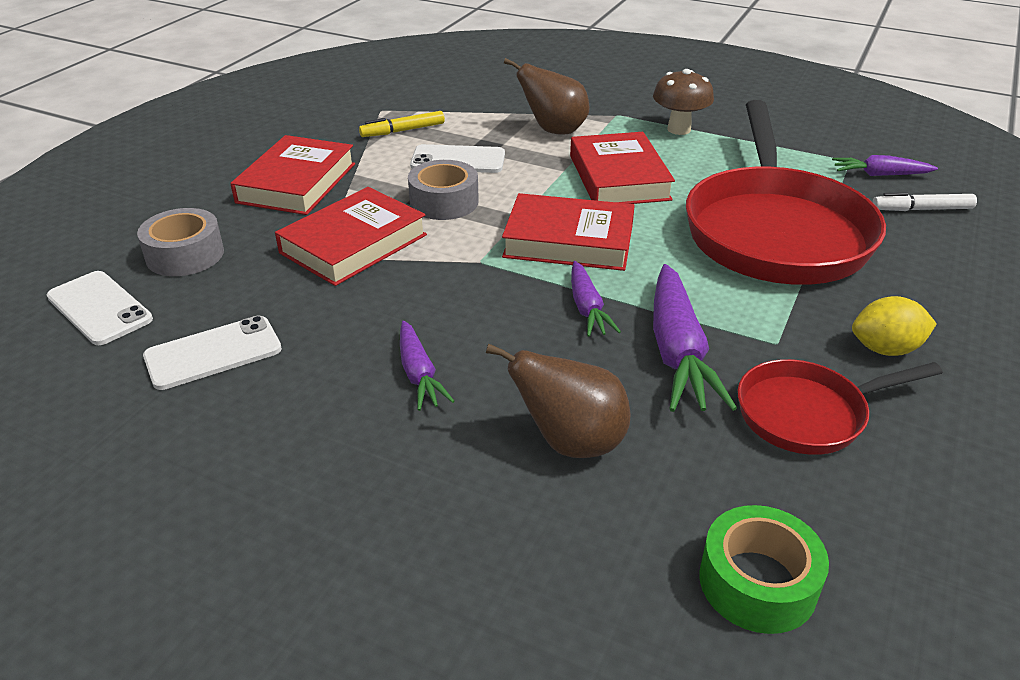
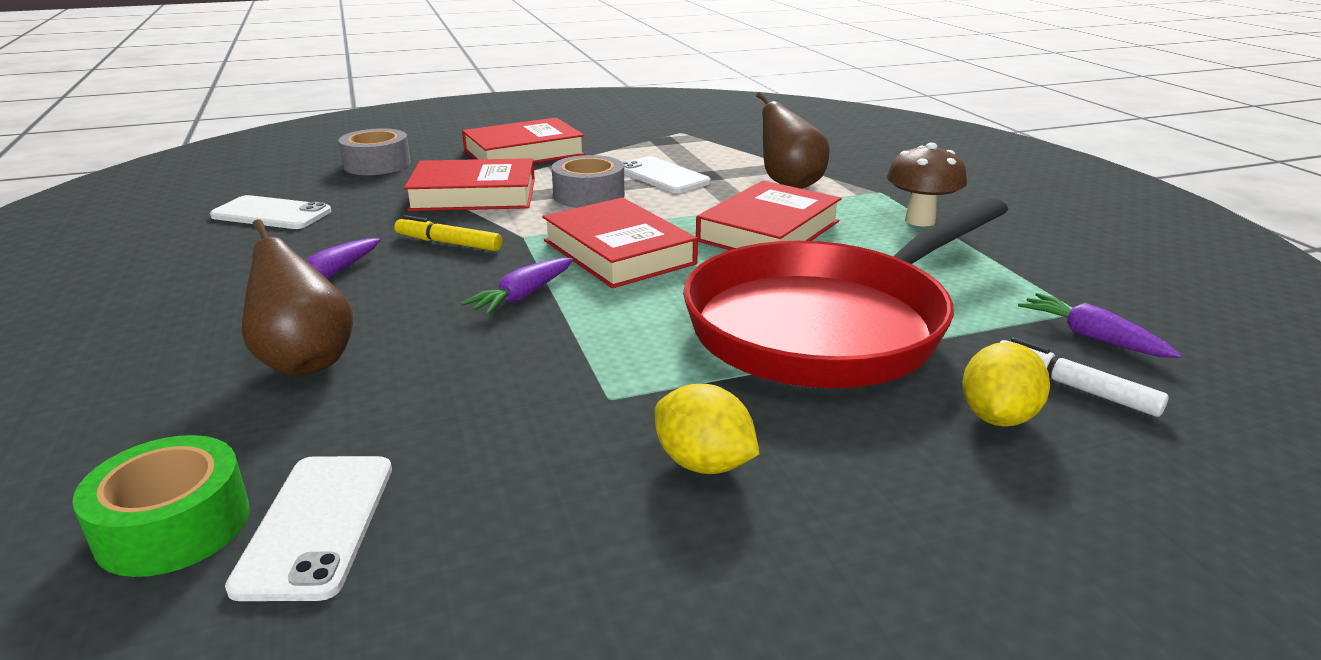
camera: 45 degrees right, 10 degrees down
(99, 308) = (282, 172): white phone -> white phone (317, 525)
(403, 131) = (666, 148): yellow marker -> yellow marker (448, 243)
(677, 352) = (513, 356): purple carrot -> none
(808, 413) = (501, 458): red pan -> none
(928, 244) = (997, 417): none -> yellow lemon

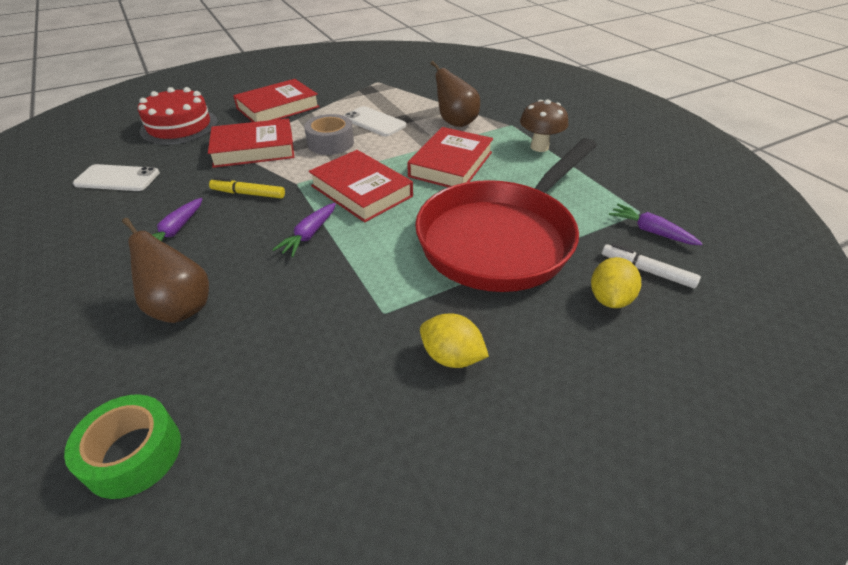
camera: 10 degrees left, 15 degrees up
(317, 525) = (227, 439): white phone -> none
(377, 164) = (179, 126): grey tape -> red cake

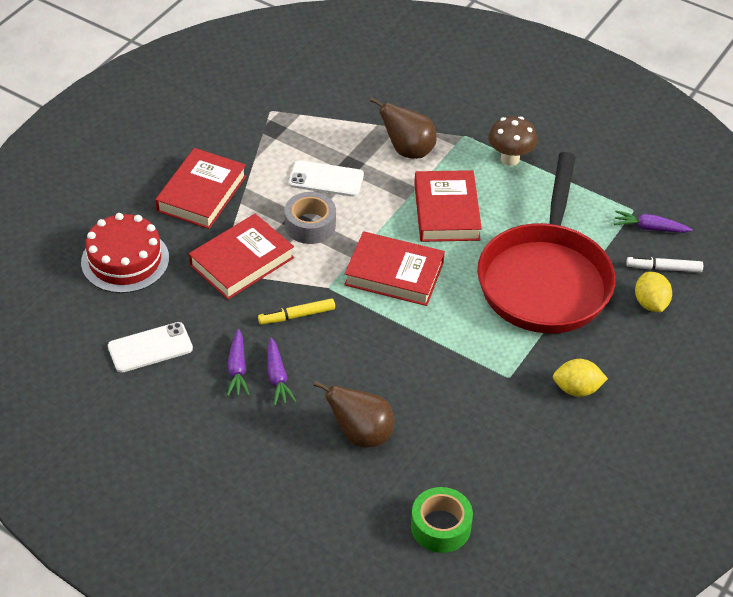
camera: 30 degrees left, 5 degrees up
(309, 235) = (393, 336): purple carrot -> purple carrot (237, 369)

